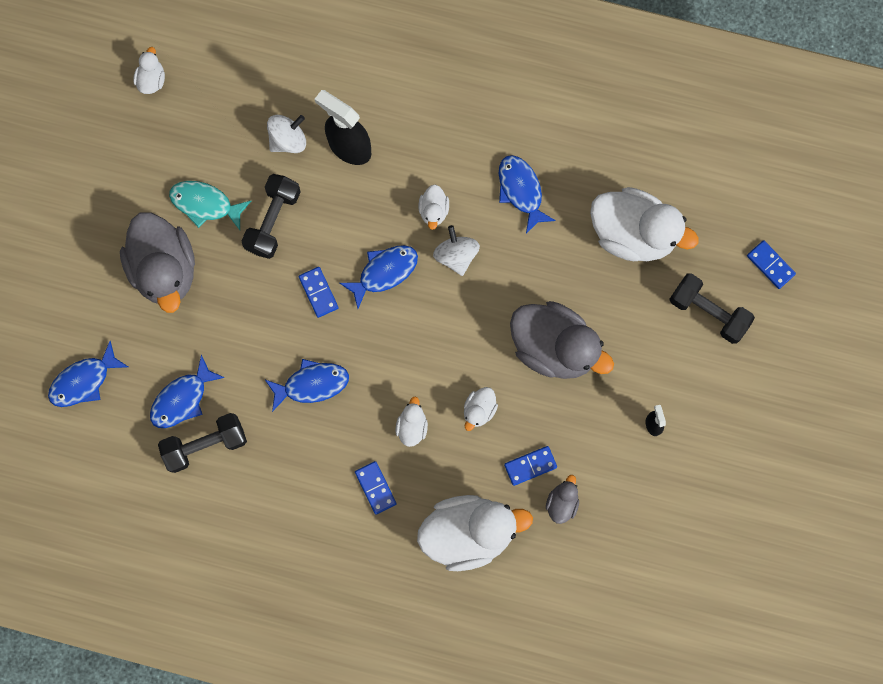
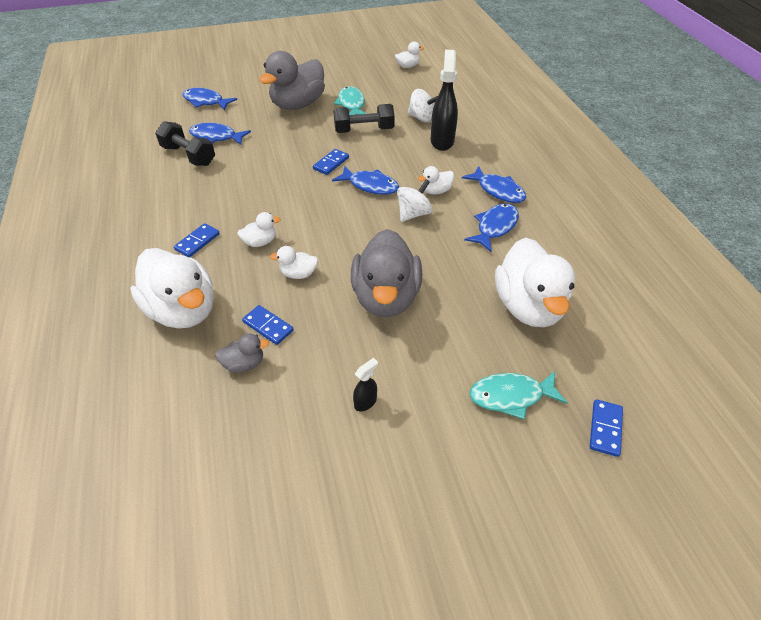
camera: 60 degrees right, 30 degrees down
(312, 384) = (262, 183): blue fish -> blue fish (498, 190)
(708, 312) = (511, 396): black dumbbell -> turquoise fish

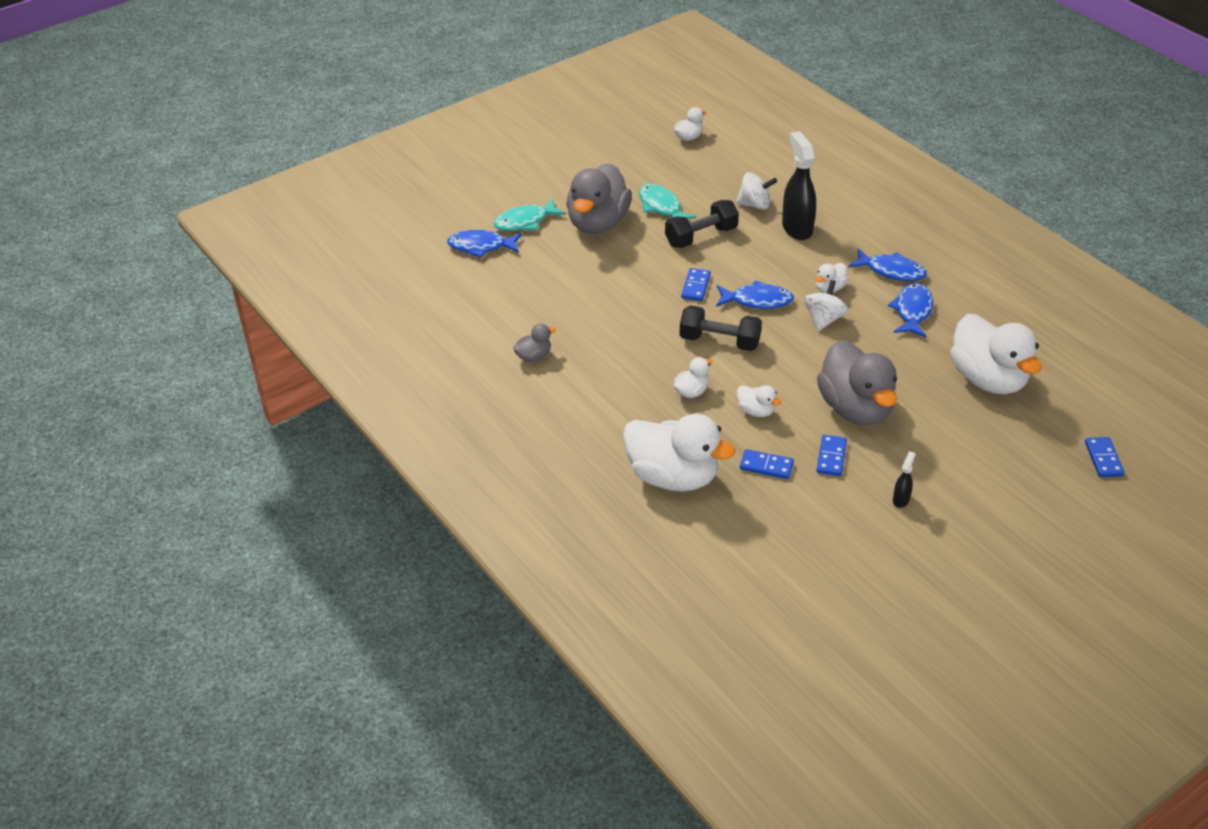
camera: 20 degrees left, 5 degrees down
(189, 155) = (526, 320): black dumbbell -> black dumbbell (719, 341)
(197, 242) = (626, 410): blue domino -> blue domino (831, 457)
(216, 137) = (537, 289): blue fish -> none
(244, 364) = (771, 503): grey duck -> grey duck (534, 356)
(298, 274) = (756, 411): white duck -> white duck turned 120 degrees counterclockwise
(511, 396) = (1017, 458): turquoise fish -> turquoise fish (525, 222)

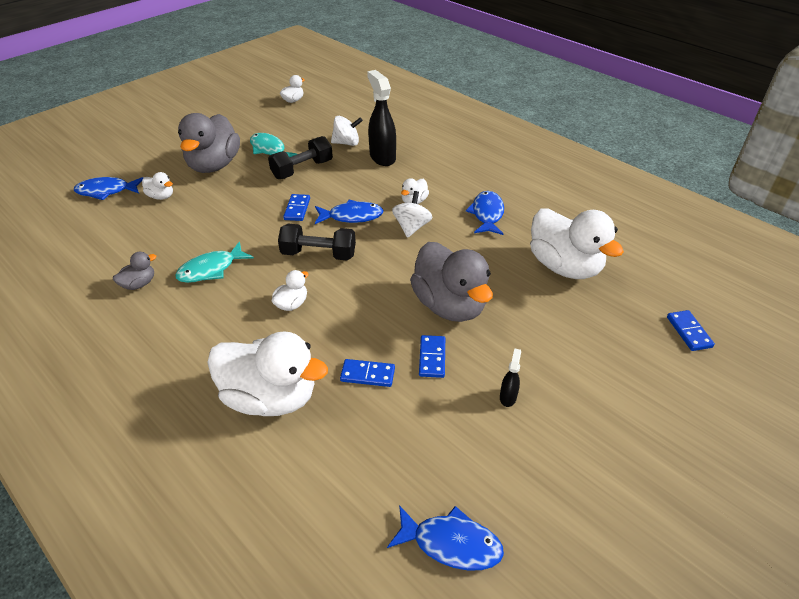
camera: 10 degrees left, 0 degrees up
(525, 222) = (150, 169): turquoise fish -> turquoise fish (211, 269)
(756, 411) = (354, 317): white duck -> white duck (161, 196)
(891, 271) = (464, 184): blue fish -> blue fish (451, 543)

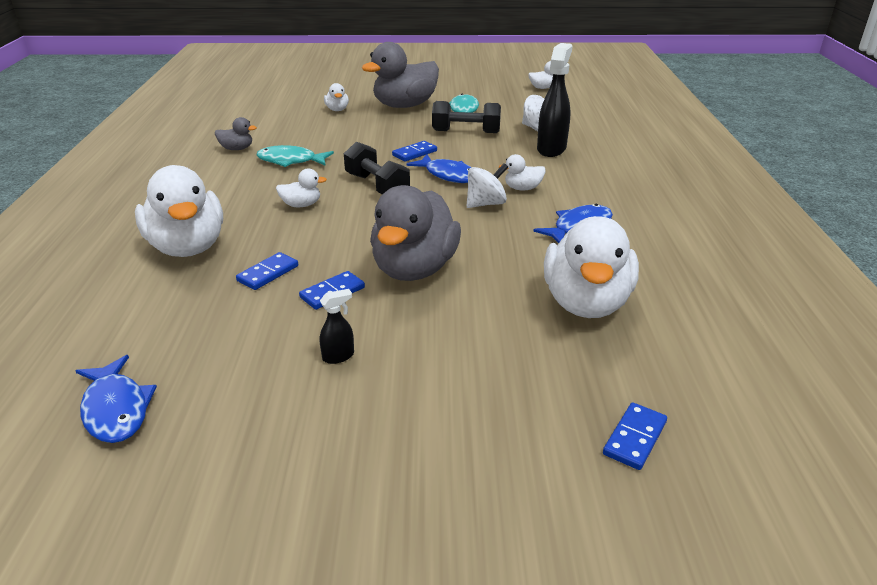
camera: 45 degrees right, 10 degrees down
(106, 191) = (311, 95): blue fish -> none
(367, 375) = (268, 273): blue domino -> blue domino turned 75 degrees clockwise

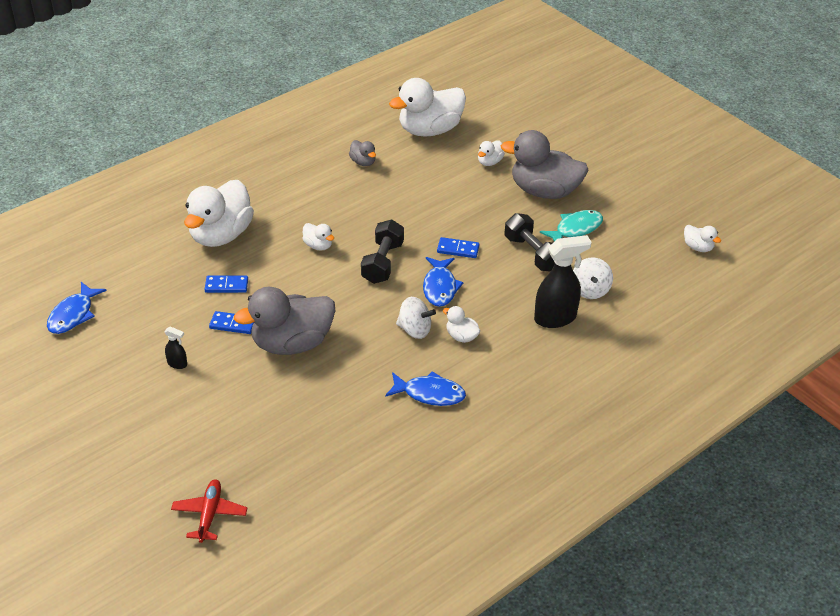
camera: 50 degrees right, 10 degrees up
(290, 161) = (374, 199): turquoise fish -> none
(586, 303) = (328, 440): white duck -> white duck (429, 130)
(634, 438) = (209, 514): blue domino -> red plane

